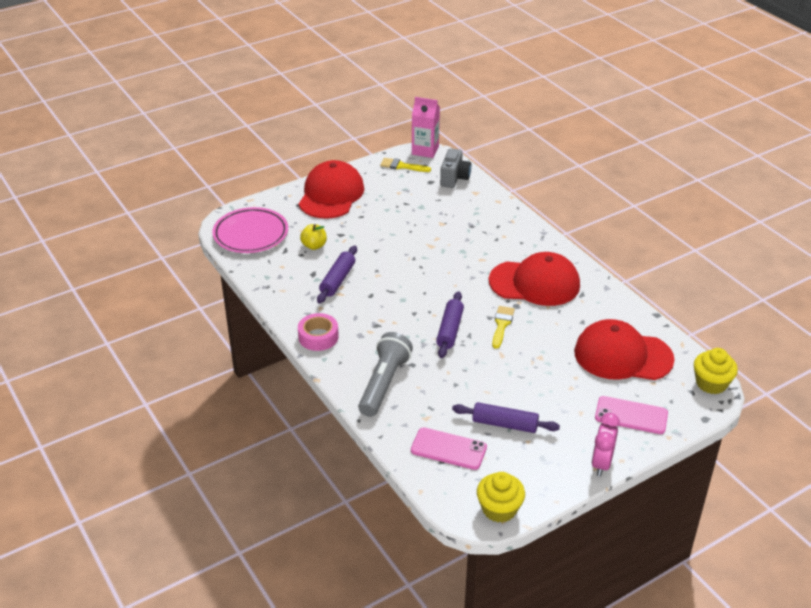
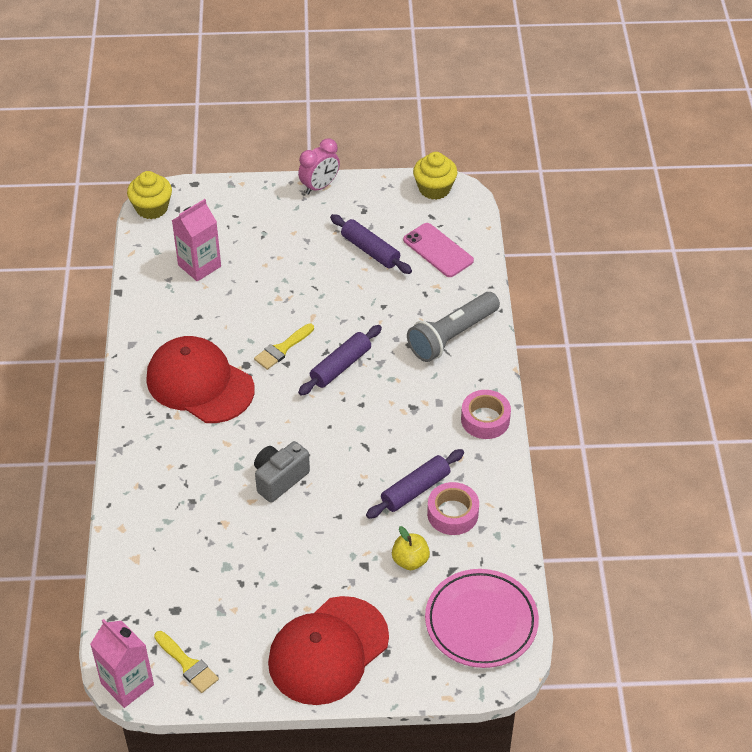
camera: 150 degrees left, 10 degrees up
(304, 277) = (452, 513): none -> pink tape
(454, 178) = (138, 600): grey camera -> grey camera (279, 479)
(622, 355) = (199, 266): red cap -> pink carton
(631, 415) = (253, 212): pink phone -> none

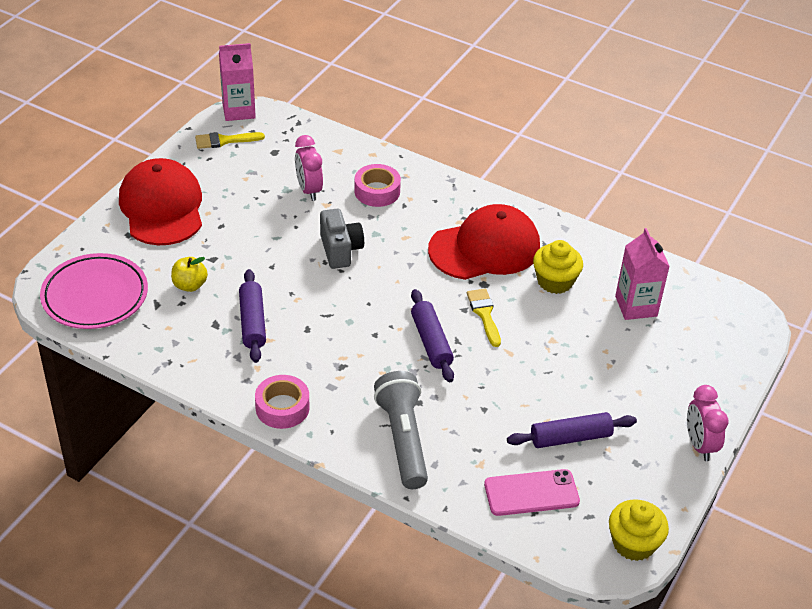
camera: 120 degrees right, 5 degrees down
(152, 208) = (743, 307): yellow cupcake -> yellow cupcake (555, 281)
(214, 548) = (309, 190): none -> pink clock
(452, 513) = (207, 332): pink tape -> pink tape (377, 191)

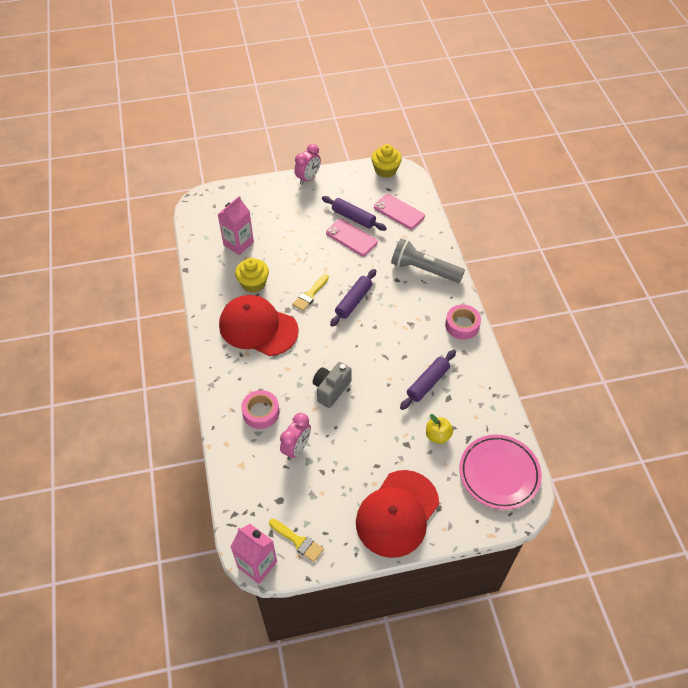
camera: 130 degrees left, 10 degrees up
(403, 439) = (424, 270): grey flashlight -> grey flashlight turned 75 degrees clockwise
(536, 411) = (351, 237): none -> pink phone

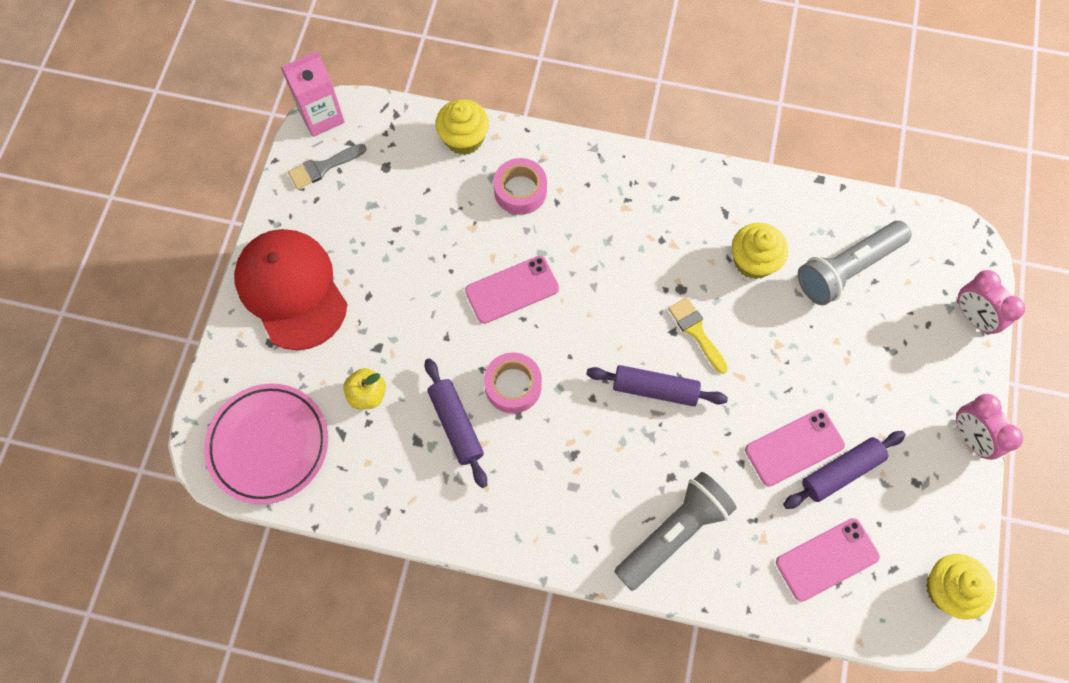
camera: 115 degrees right, 15 degrees up
(236, 461) = (464, 139): none -> yellow cupcake
(238, 243) = (847, 269): pink carton -> grey flashlight
(258, 327) = (664, 237): red cap -> none
(296, 448) = (445, 212): pink clock -> pink clock (972, 317)
(298, 541) = (323, 167): yellow brush -> grey brush
(331, 389) = (512, 290): grey camera -> pink phone
(353, 301) = (655, 389): purple rolling pin -> purple rolling pin turned 45 degrees counterclockwise
(462, 325) = (533, 533): pink tape -> pink tape (513, 386)

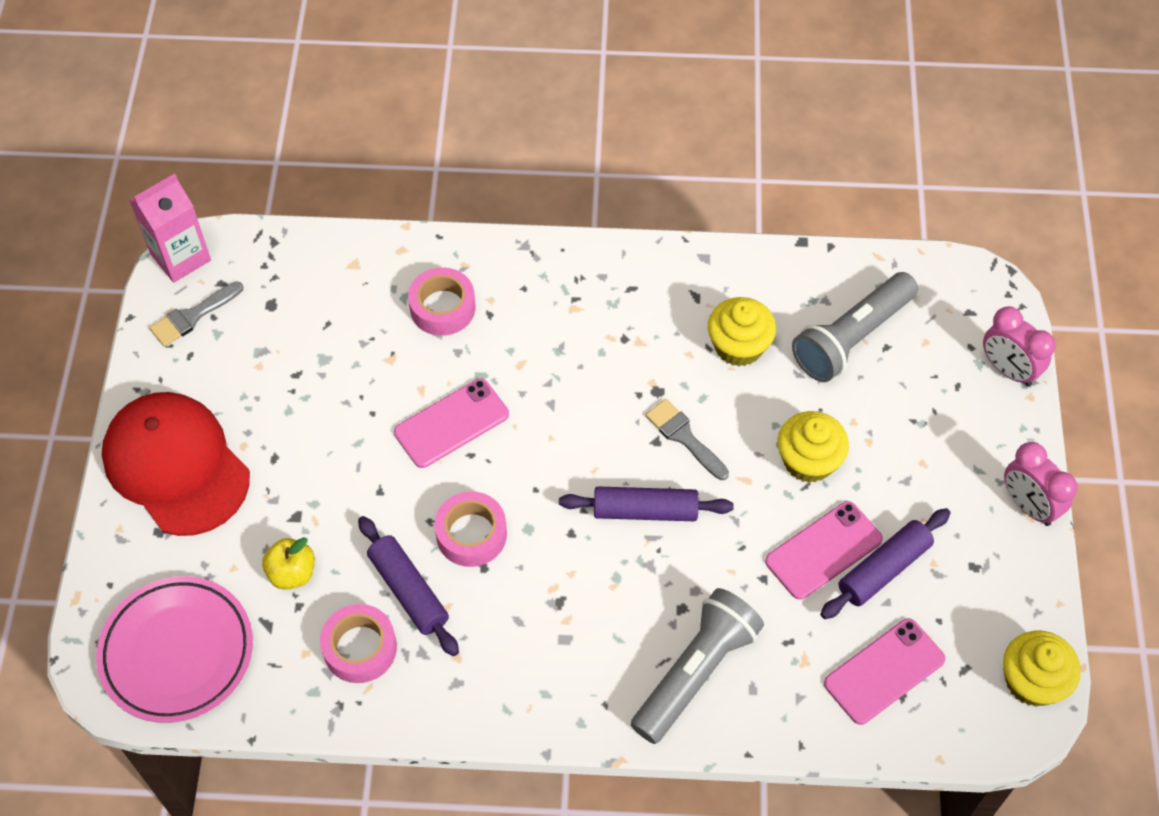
camera: 10 degrees left, 10 degrees down
(410, 466) = (360, 648): none -> pink tape
(464, 139) = (363, 258): yellow cupcake -> yellow cupcake (808, 461)
(696, 332) = (684, 437): yellow brush -> grey brush

